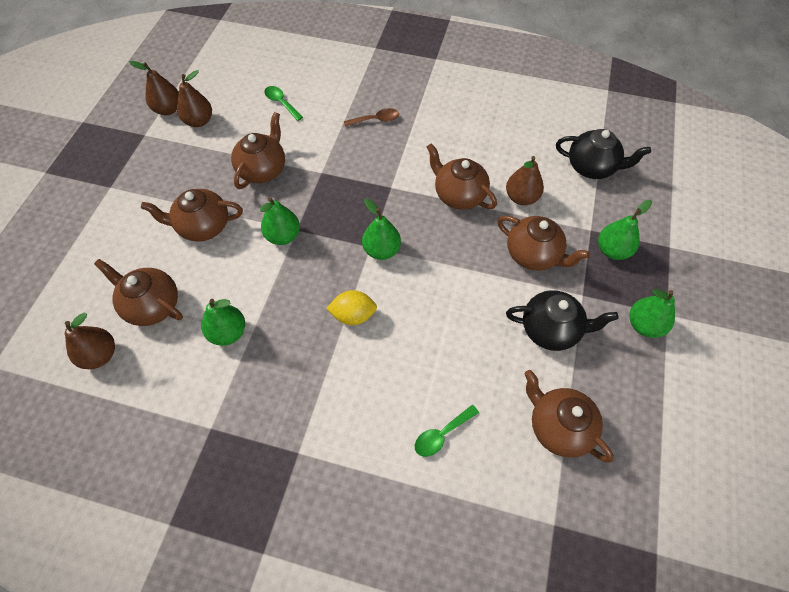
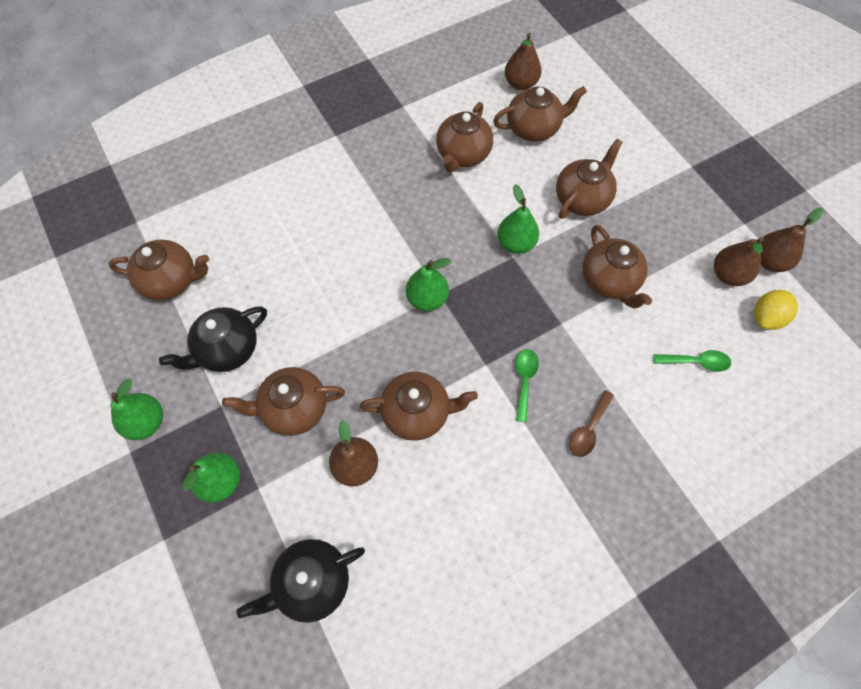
camera: 135 degrees right, 5 degrees up
(228, 332) = (462, 155): green pear -> brown teapot
(353, 315) = (392, 233): yellow lemon -> yellow lemon (766, 317)
(441, 434) = (253, 212): green spoon -> green spoon (524, 380)

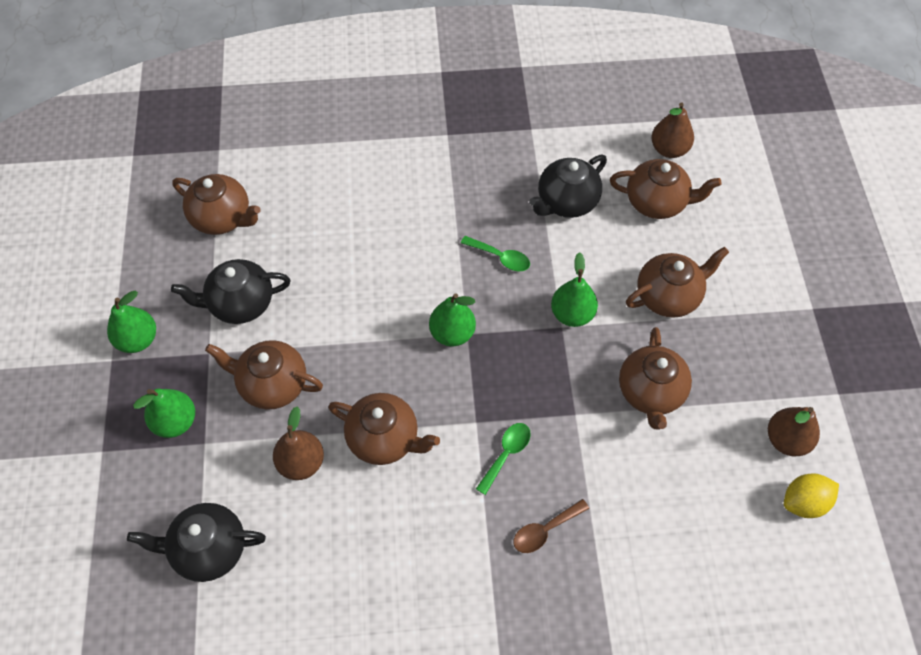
camera: 25 degrees right, 5 degrees down
(462, 155) = (566, 202): brown teapot -> black teapot
(696, 362) = (698, 514): green spoon -> green spoon (500, 257)
(769, 261) = (843, 445): brown pear -> none

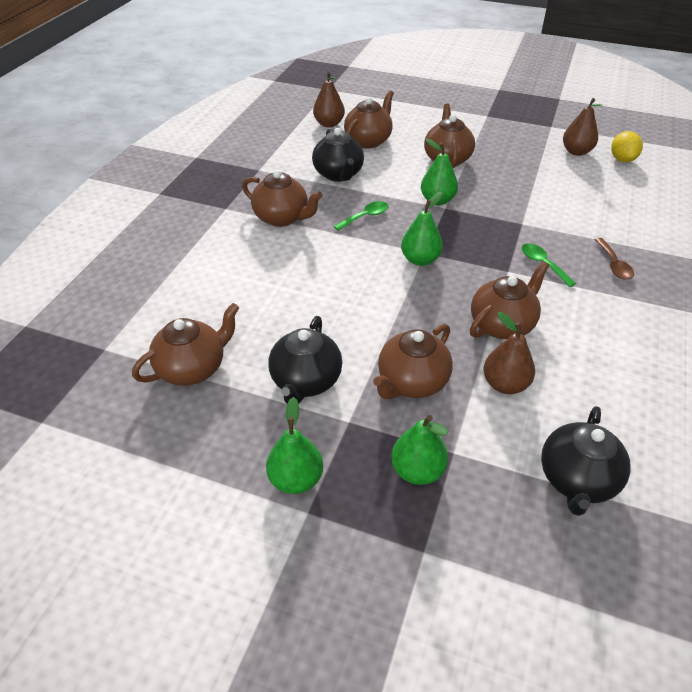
camera: 65 degrees left, 15 degrees down
(650, 392) = (519, 188): brown teapot -> brown teapot (282, 218)

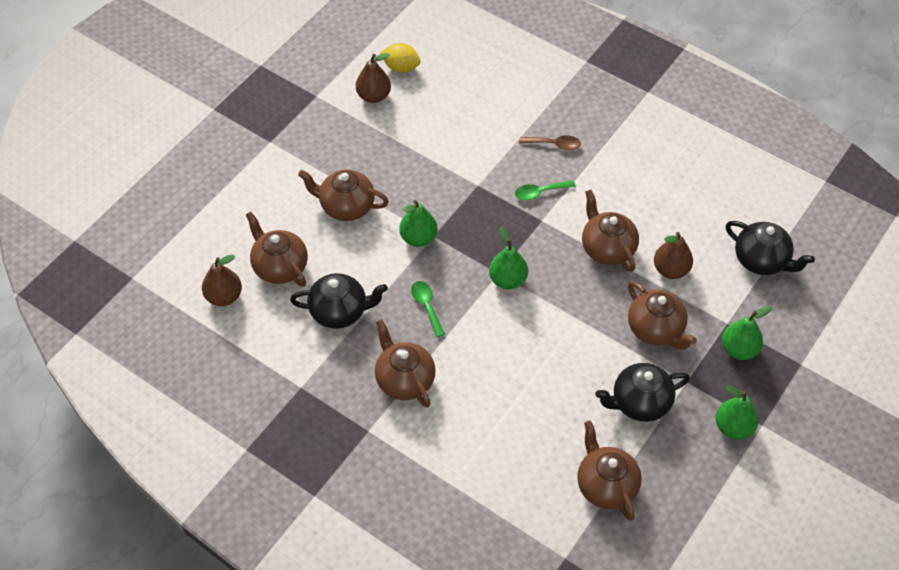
camera: 75 degrees left, 10 degrees up
(282, 218) = (404, 380): brown teapot -> brown teapot turned 75 degrees counterclockwise
(305, 381) = (639, 403): black teapot -> black teapot turned 135 degrees clockwise

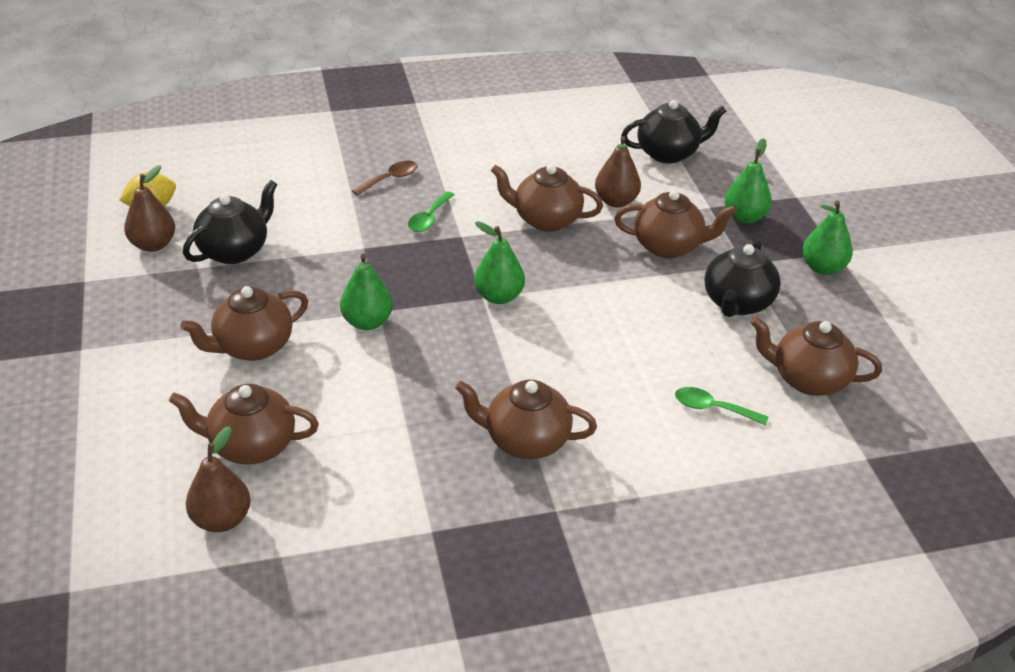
camera: 50 degrees left, 15 degrees down
(340, 312) = (376, 435): black teapot -> black teapot (235, 251)
(426, 306) = (455, 367): green spoon -> green spoon (712, 408)

